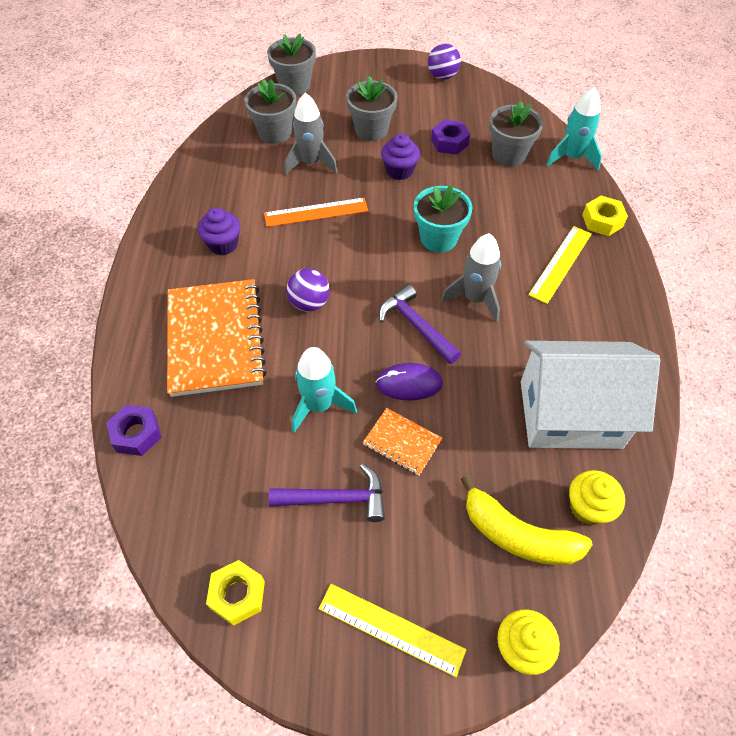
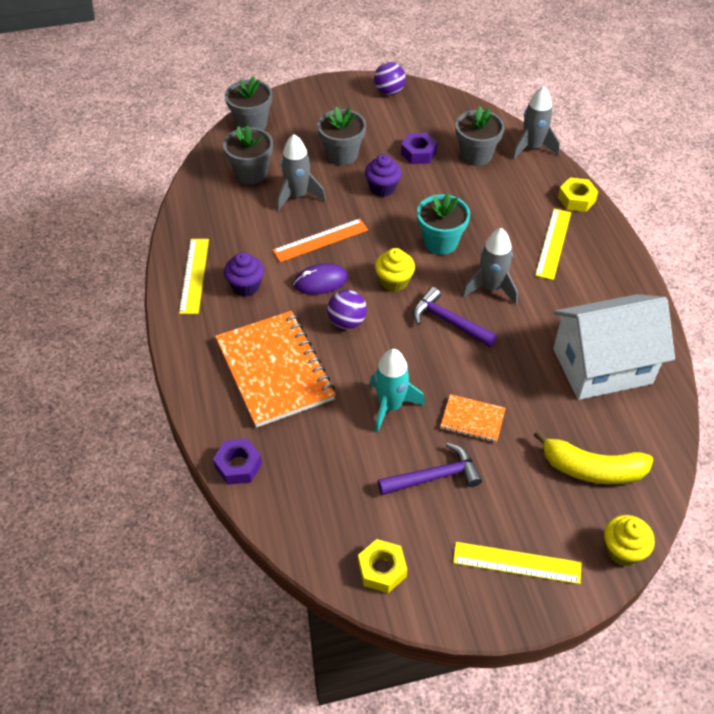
camera: 15 degrees left, 5 degrees down
(178, 223) = (194, 275): none -> yellow ruler
(409, 384) = (460, 371): purple mouse -> purple mouse (321, 281)
(572, 157) = (532, 148): turquoise rocket -> grey rocket
(588, 507) = (640, 435): yellow cupcake -> yellow cupcake (394, 282)

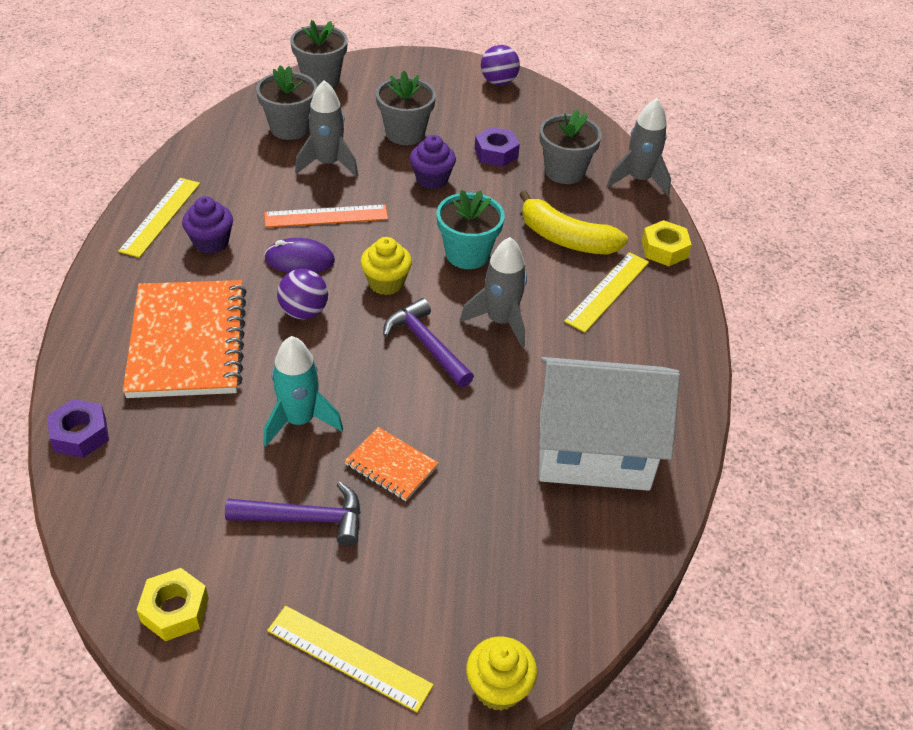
camera: 15 degrees right, 5 degrees down
(592, 469) = (512, 571): yellow banana -> yellow banana (566, 239)

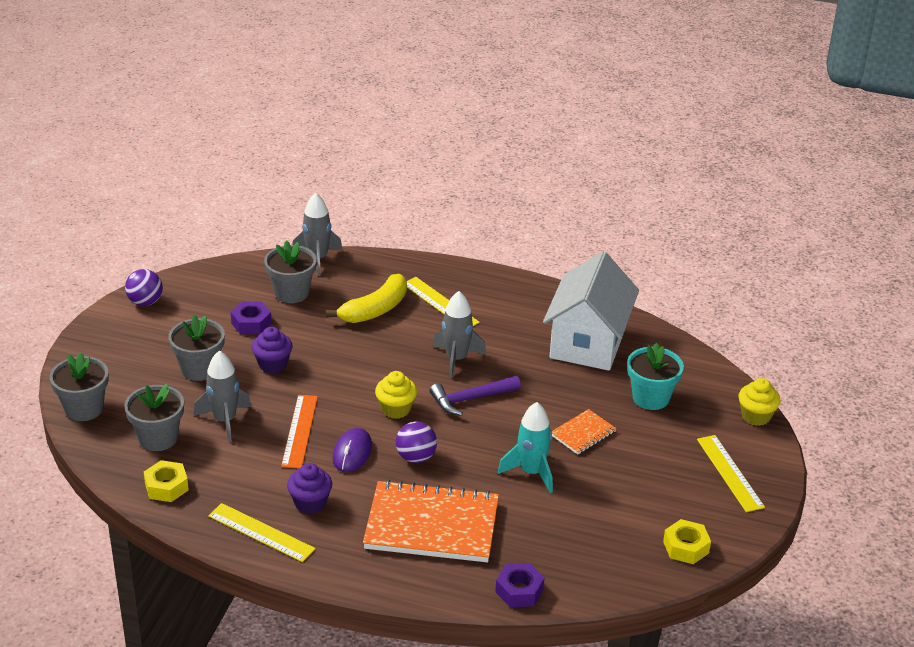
camera: 75 degrees left, 10 degrees down
(305, 518) = (621, 479): purple hammer -> none
(349, 658) = (730, 473): yellow ruler -> yellow ruler turned 60 degrees counterclockwise
(467, 254) = (376, 362): turquoise flower pot -> turquoise flower pot (650, 398)
(664, 249) = (403, 267): yellow nut -> yellow nut (166, 487)

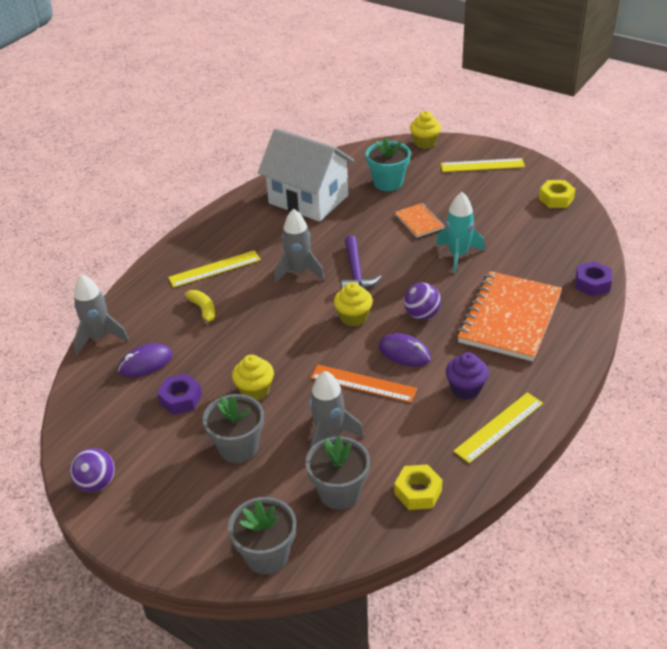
camera: 70 degrees left, 5 degrees up
(273, 364) = (255, 390): purple cupcake -> yellow cupcake
(291, 293) = (145, 363): grey flower pot -> purple mouse
(375, 309) = (203, 310): yellow banana -> yellow banana, size x0.57

